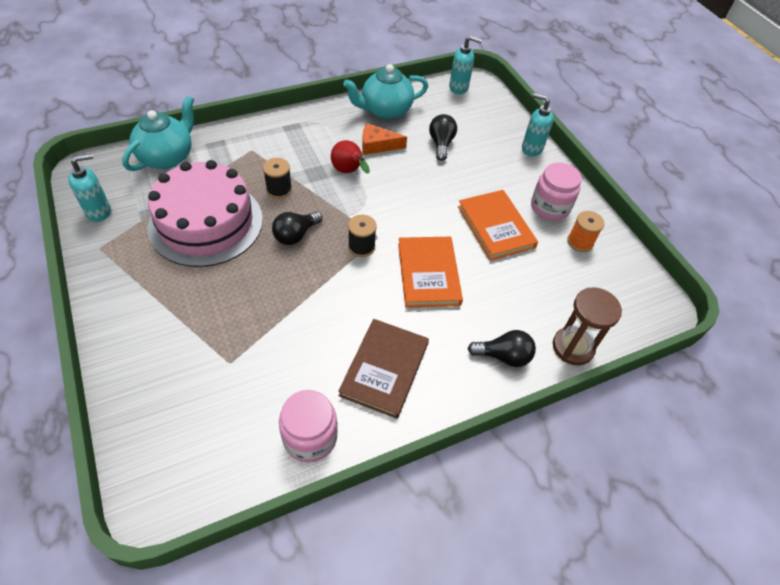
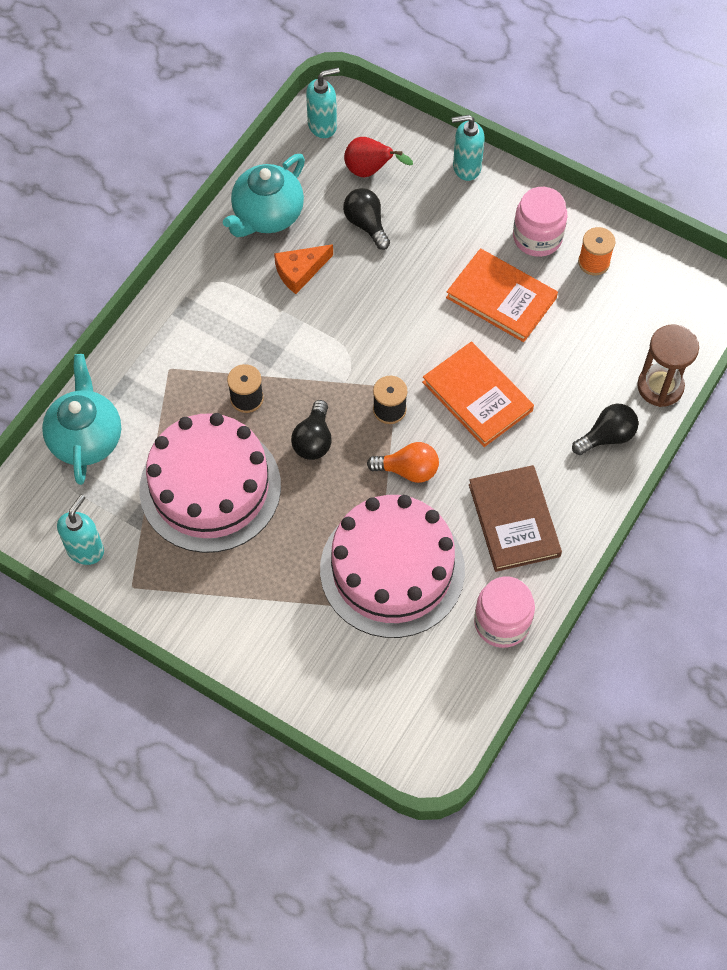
camera: 30 degrees left, 10 degrees up
(267, 345) = (392, 569): none -> pink cake
(339, 289) = (408, 470): none -> orange light bulb
(349, 171) = (299, 327): red pear -> red pear (370, 171)

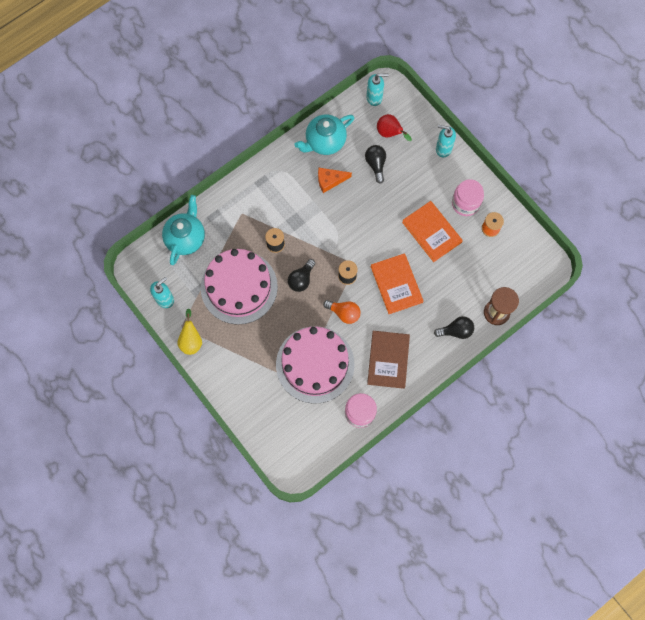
camera: 20 degrees right, 10 degrees up
(159, 603) = (191, 340): none -> yellow pear

